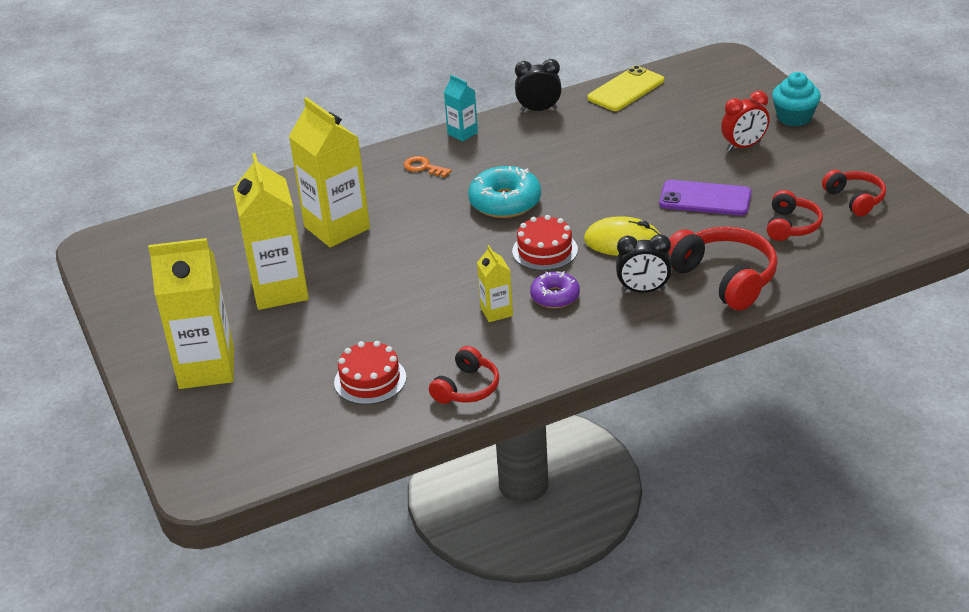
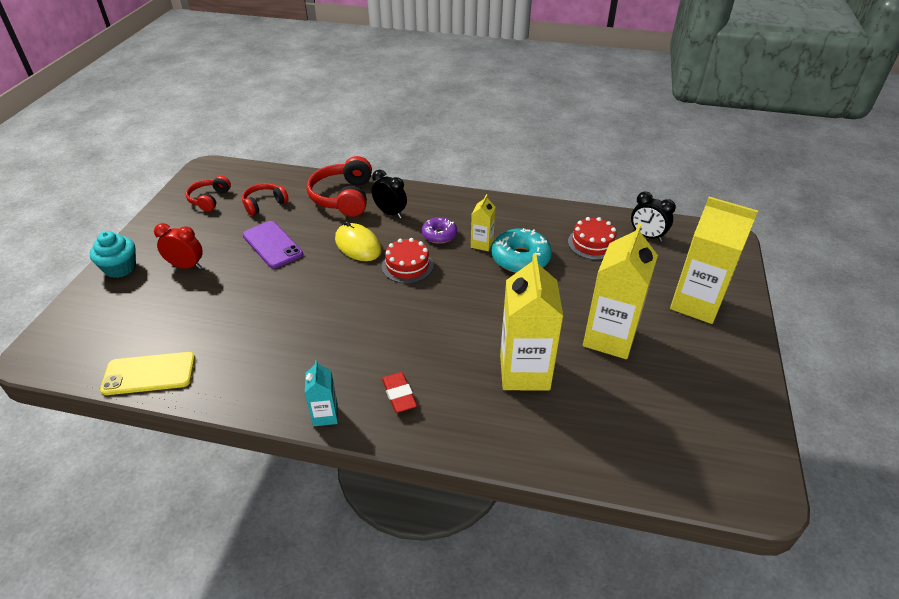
camera: 145 degrees left, 5 degrees up
(423, 167) = (399, 395): orange key -> red eraser
(467, 388) = (542, 213): red headphones -> none
(505, 202) = (383, 318): turquoise donut -> turquoise donut (520, 258)
(539, 109) = (236, 400): black clock -> black clock (647, 236)

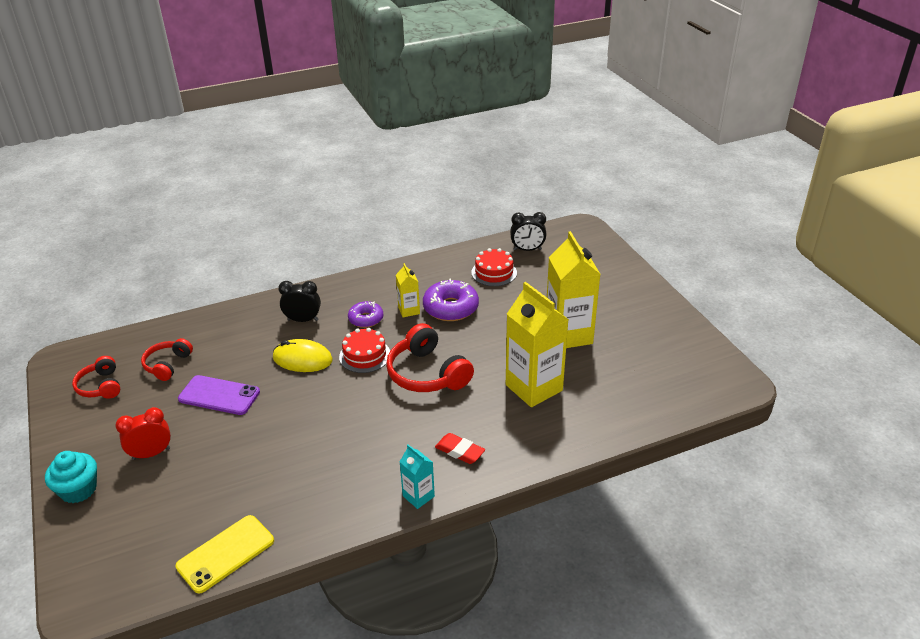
camera: 35 degrees left, 5 degrees down
(343, 197) = (243, 325): red headphones -> red headphones (427, 374)
(520, 258) = (450, 308): turquoise donut -> purple donut
(696, 304) = (603, 284): yellow carton -> none

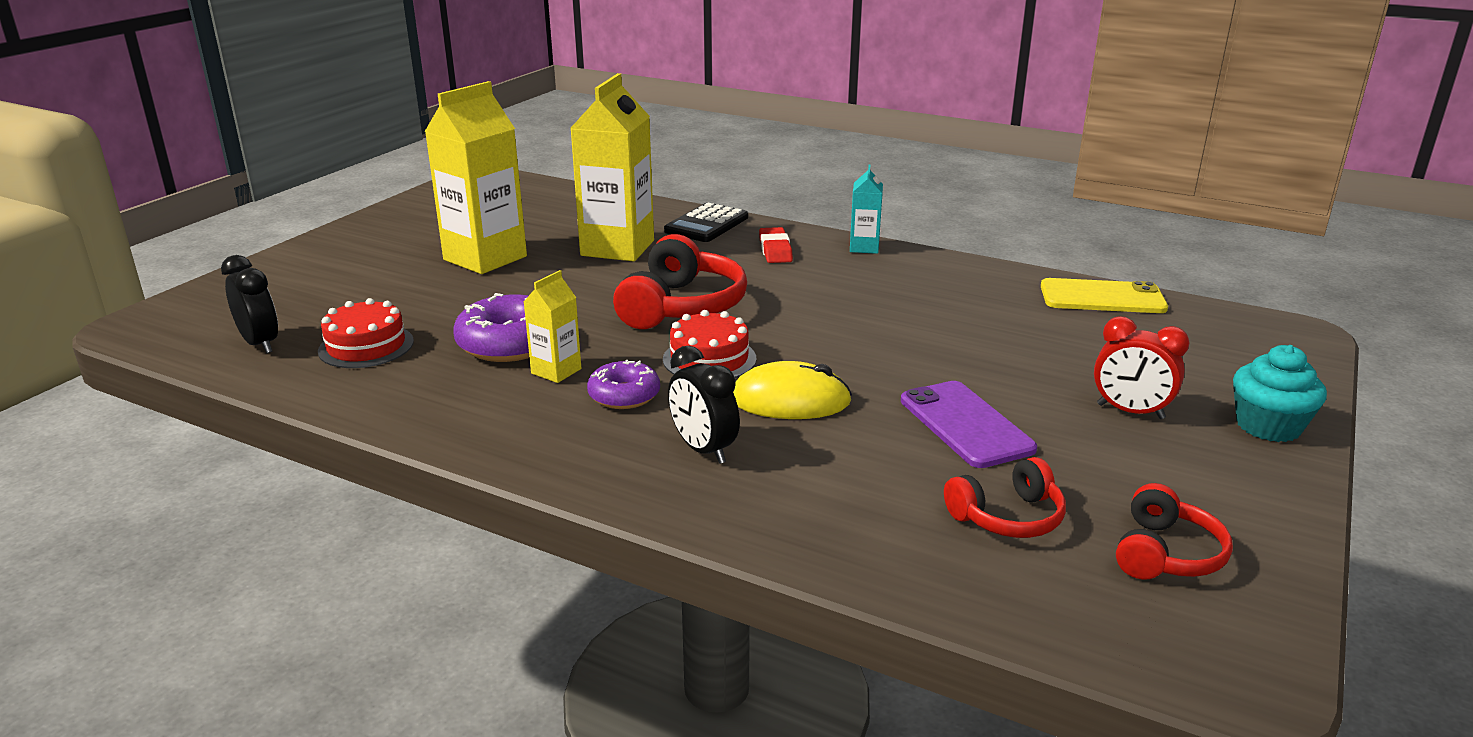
camera: 130 degrees left, 10 degrees down
(302, 359) = (790, 400): yellow mouse -> yellow mouse turned 60 degrees counterclockwise
(536, 445) = (706, 224): none -> black calculator

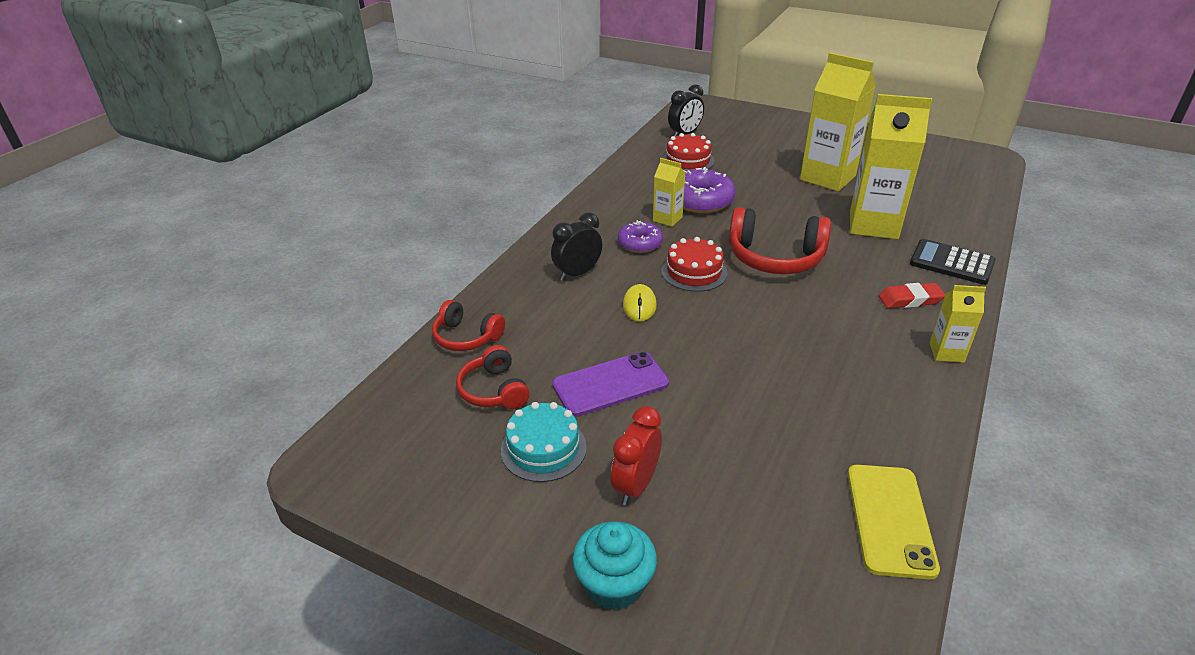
camera: 90 degrees right, 10 degrees up
(790, 400) = (639, 305): yellow mouse -> yellow mouse, size x0.65
(864, 247) = (946, 352): turquoise carton -> yellow carton
(1103, 472) = (543, 448): none -> turquoise cake
(1165, 554) = (442, 460): red headphones -> red headphones (466, 337)

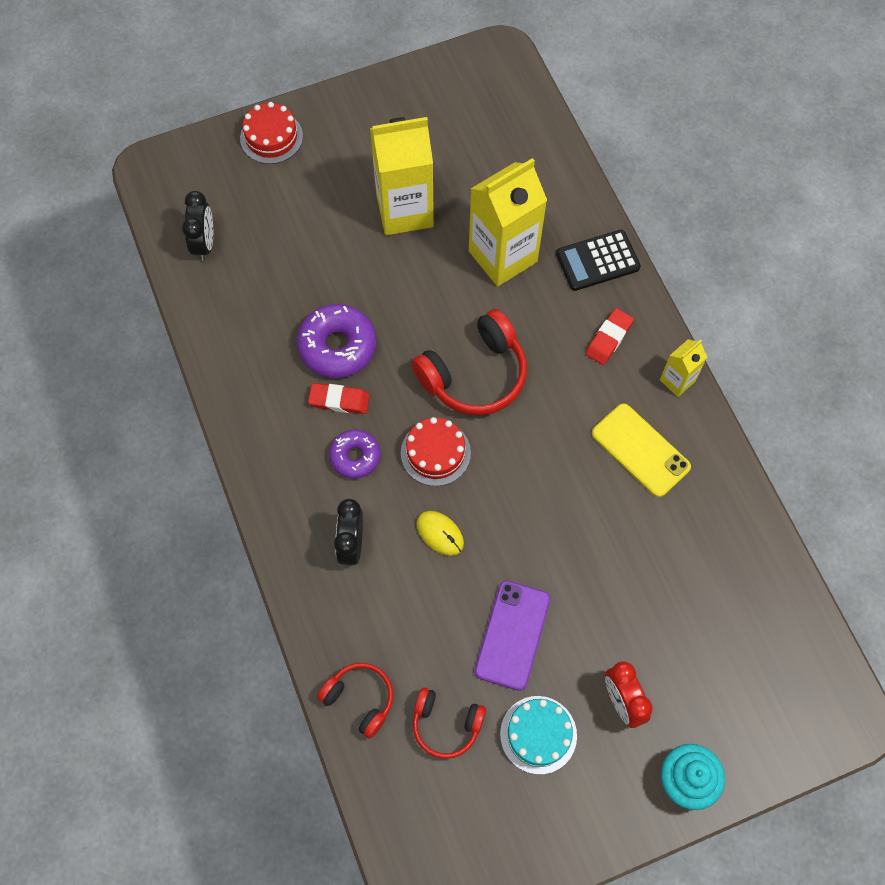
camera: 50 degrees left, 30 degrees up
(466, 337) = (360, 699): red headphones -> red headphones turned 120 degrees counterclockwise
(667, 219) = (339, 400): yellow carton -> red eraser
(688, 160) = (258, 289): red cake -> red cake (271, 137)
(890, 519) = (768, 575): yellow phone -> yellow phone (640, 450)

